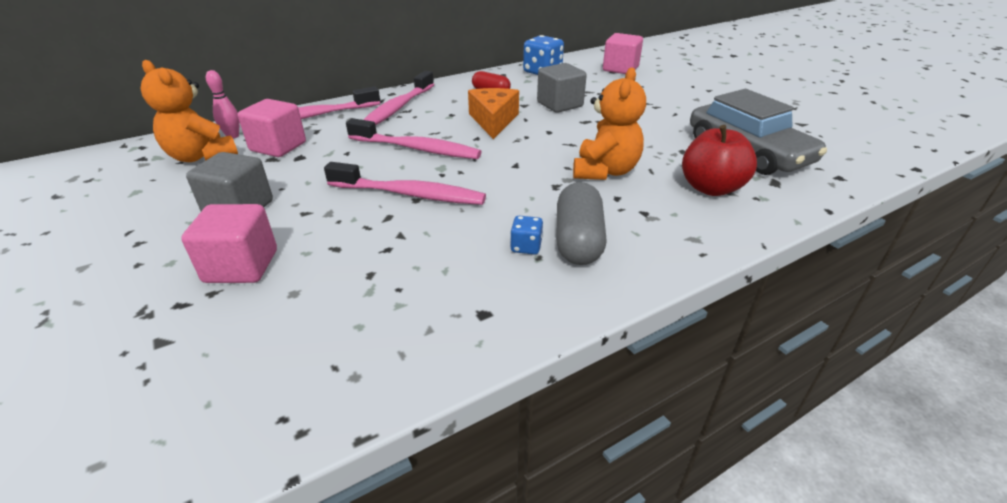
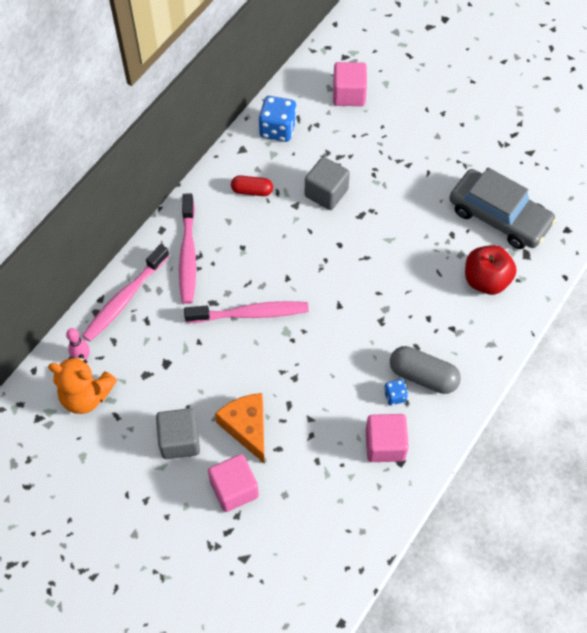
camera: 25 degrees left, 25 degrees up
(278, 147) = (136, 357): pink cube -> pink cube (385, 445)
(410, 194) = (286, 374): pink toothbrush -> none
(493, 121) = (285, 244): orange cheese -> orange cheese (247, 427)
(578, 240) = (423, 376): grey capsule -> grey capsule turned 45 degrees counterclockwise
(605, 171) = (407, 287): orange teddy bear -> none

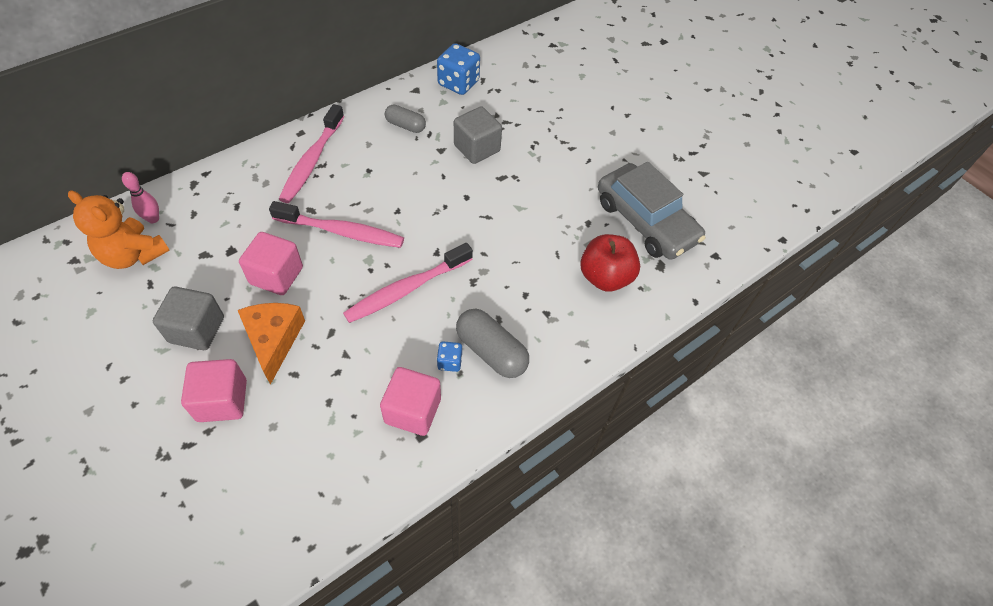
camera: 15 degrees right, 5 degrees down
(124, 299) = (227, 180): pink toothbrush -> pink toothbrush (406, 289)
(252, 191) = (405, 125): red capsule -> grey capsule
(349, 94) = (541, 74): pink cube -> pink cube (276, 275)

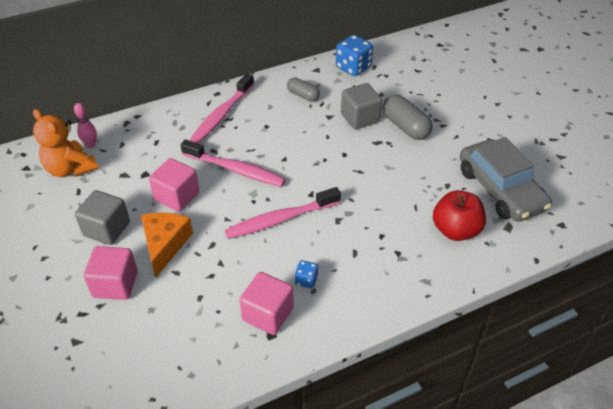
camera: 15 degrees right, 10 degrees down
(491, 351) = (343, 277): grey capsule -> grey capsule (405, 127)

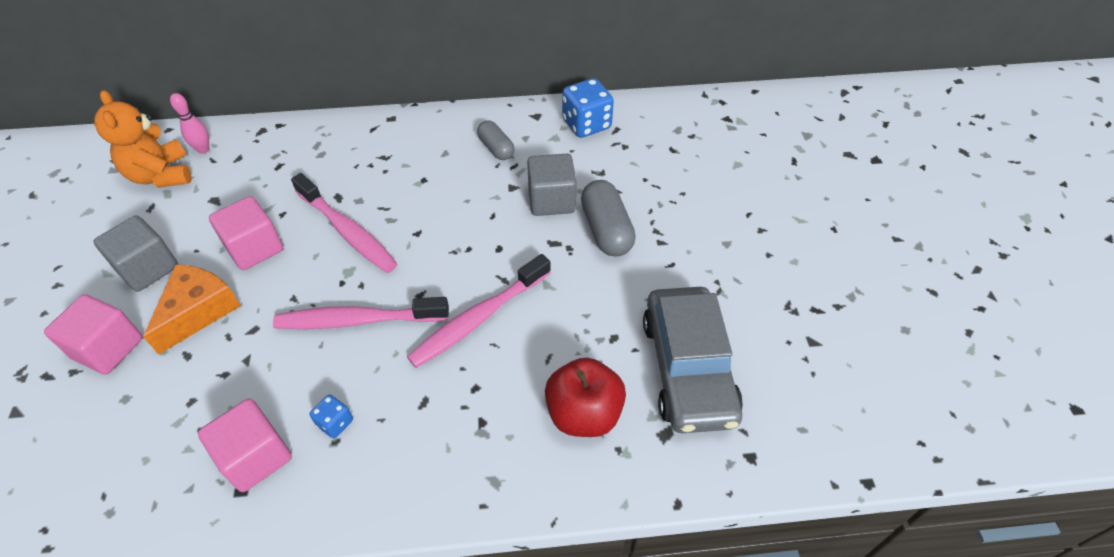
camera: 20 degrees right, 5 degrees up
(222, 115) = (378, 150): pink toothbrush -> pink toothbrush (478, 319)

